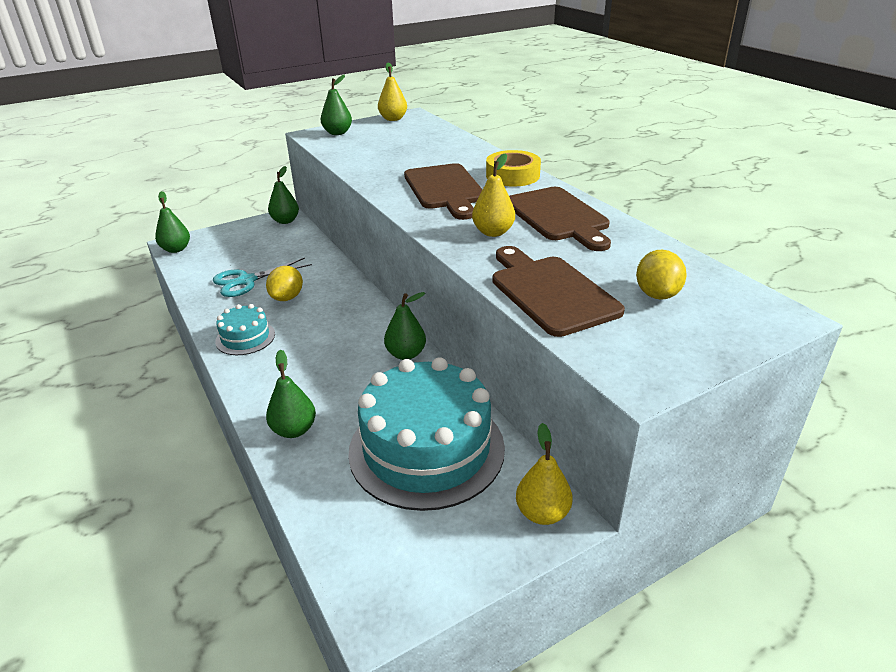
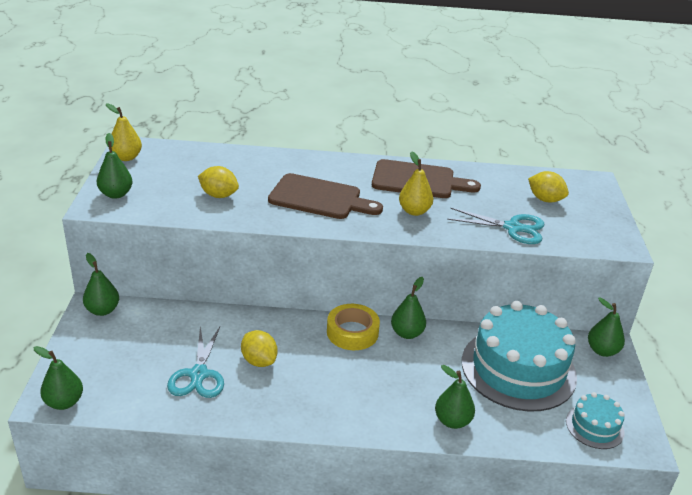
camera: 60 degrees left, 0 degrees up
(245, 337) = (300, 406): turquoise cake -> turquoise cake (594, 426)
(387, 158) = (219, 195): none -> yellow lemon
(512, 175) = (331, 165): yellow tape -> yellow tape (352, 332)
(542, 513) = (602, 350): yellow pear -> green pear
(550, 292) = (513, 228): brown cutting board -> turquoise scissors

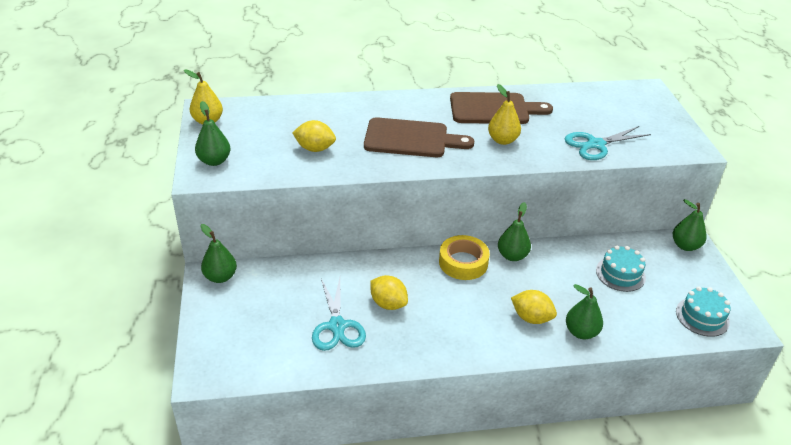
camera: 10 degrees left, 5 degrees up
(64, 402) = (219, 375): green pear -> none
(513, 228) = (596, 145): turquoise scissors -> turquoise scissors turned 150 degrees clockwise
(518, 368) = (620, 274): turquoise cake -> turquoise cake, size x0.47
(545, 199) = (613, 113): yellow lemon -> yellow lemon (531, 318)

